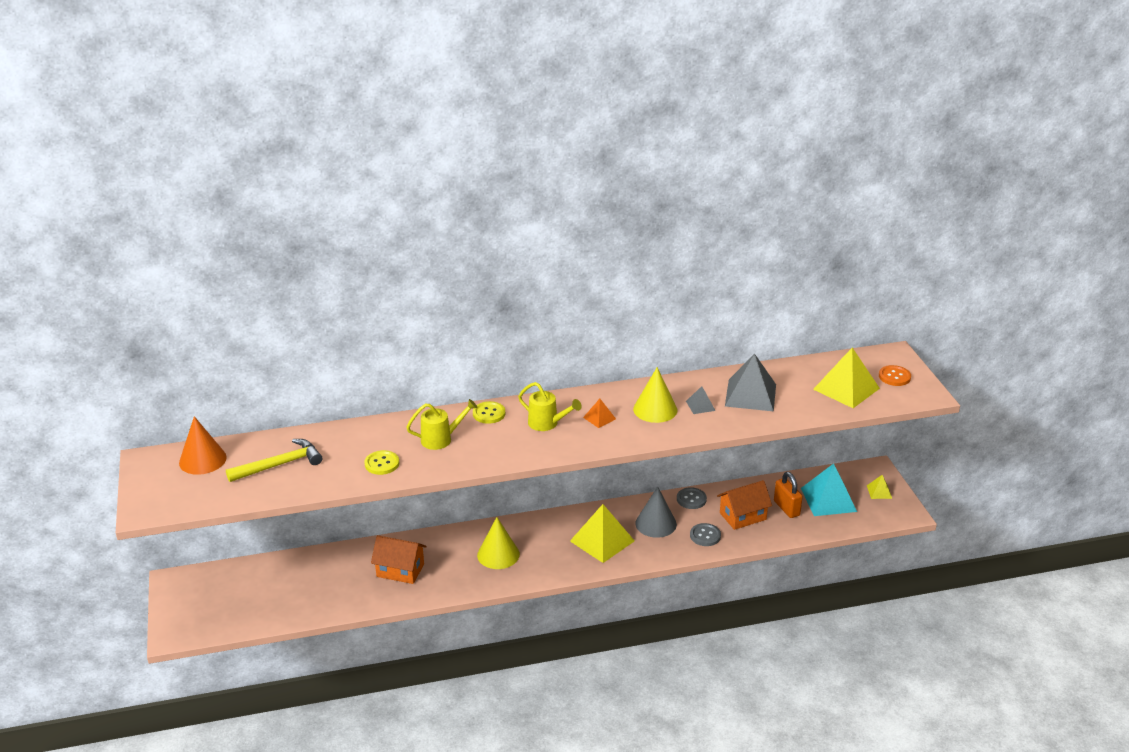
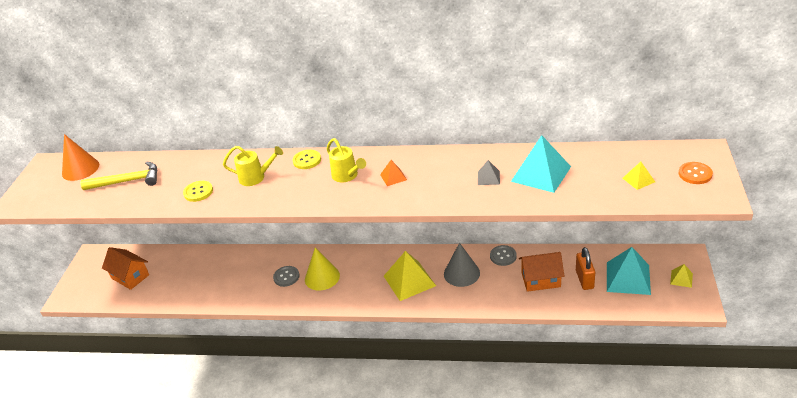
camera: 25 degrees right, 5 degrees up
(400, 570) = (243, 277): orange house -> orange house (130, 276)
(655, 409) = (446, 176): yellow cone -> none
(705, 536) = (498, 292): grey button -> grey button (286, 277)
(750, 395) = (541, 173): grey pyramid -> turquoise pyramid
(846, 389) = (638, 180): yellow pyramid -> yellow pyramid, size x0.48

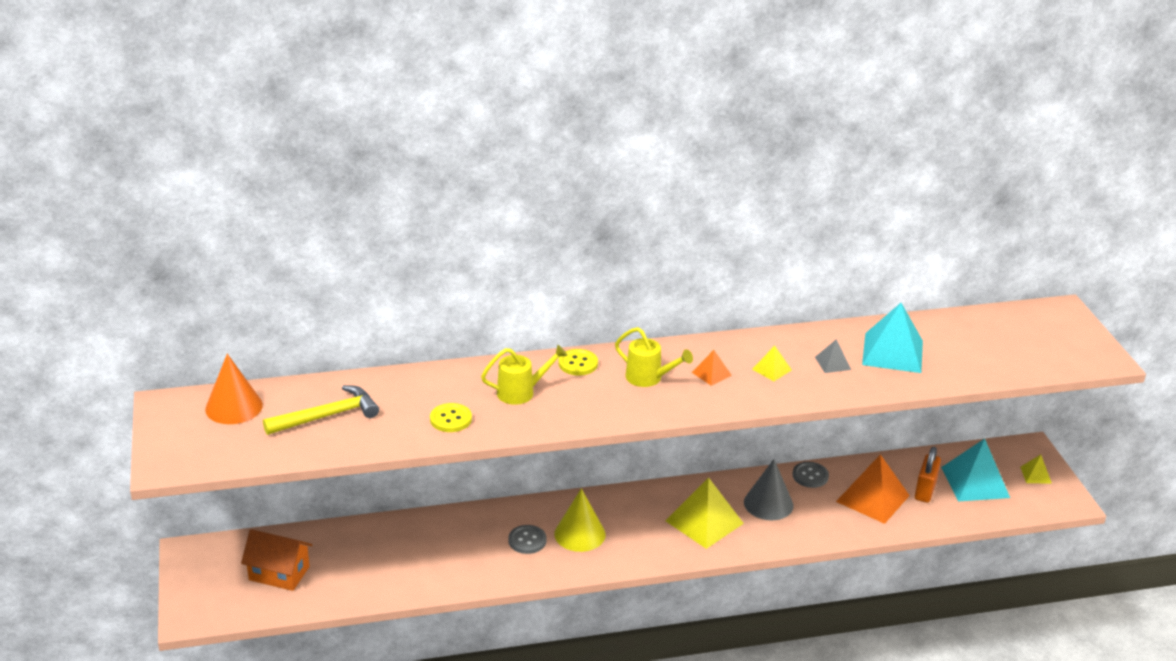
camera: 25 degrees left, 5 degrees down
(541, 280) = (872, 498): orange house -> orange pyramid
(584, 279) = (925, 491): orange padlock -> orange padlock turned 45 degrees clockwise
(638, 180) = (1007, 349): yellow pyramid -> yellow pyramid (771, 369)
(695, 174) = (1065, 337): orange button -> none

